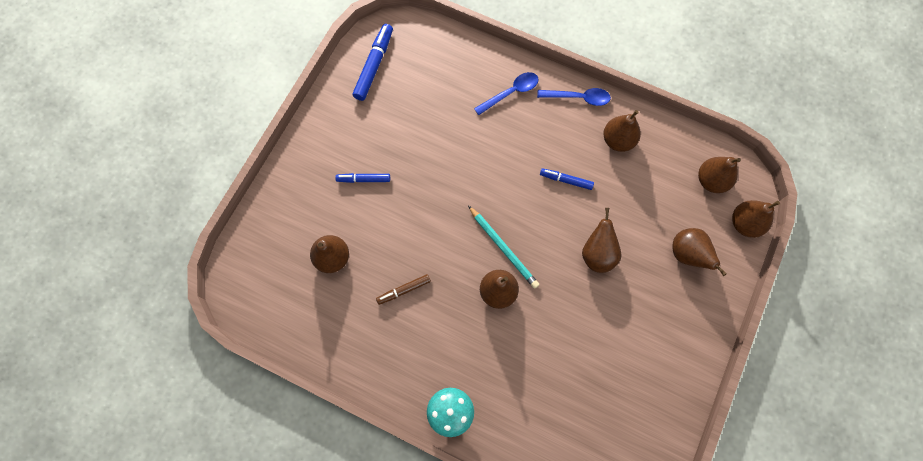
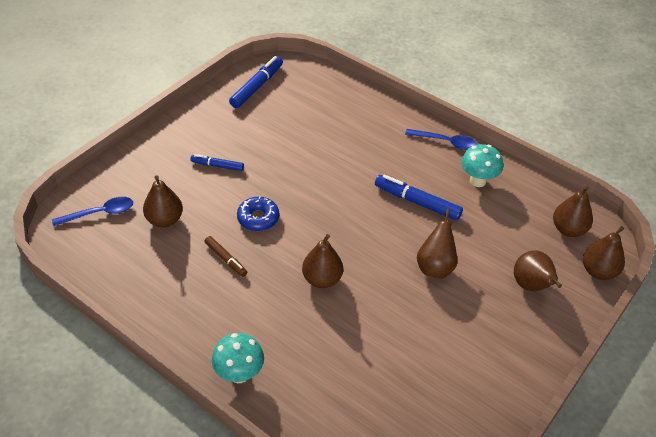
camera: 10 degrees right, 25 degrees down
(404, 290) = (226, 259): brown marker -> brown marker turned 120 degrees counterclockwise
(421, 235) = (258, 218): none -> blue donut
(503, 248) = (338, 244): turquoise pencil -> none
(511, 92) = (380, 127): blue spoon -> blue spoon (100, 213)
(566, 180) = (417, 202): blue marker -> blue marker, size x1.66
(618, 140) = (477, 181): brown pear -> turquoise mushroom

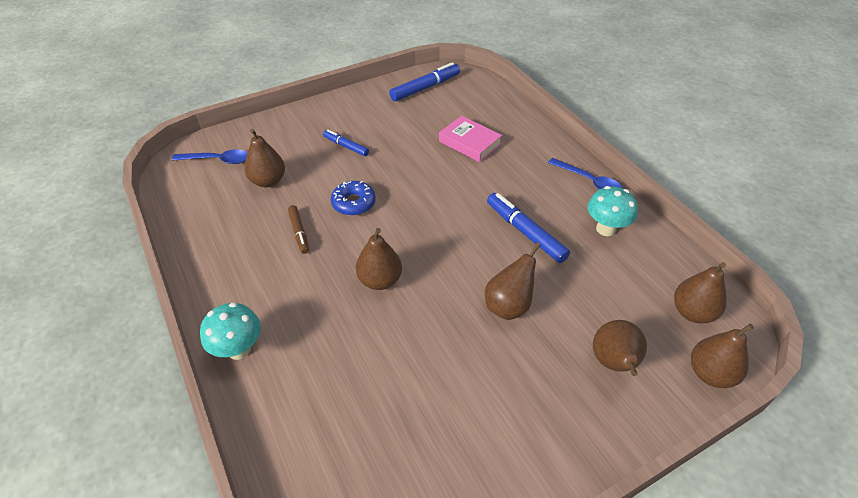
camera: 25 degrees right, 0 degrees up
(328, 132) = (469, 143): none -> pink book

